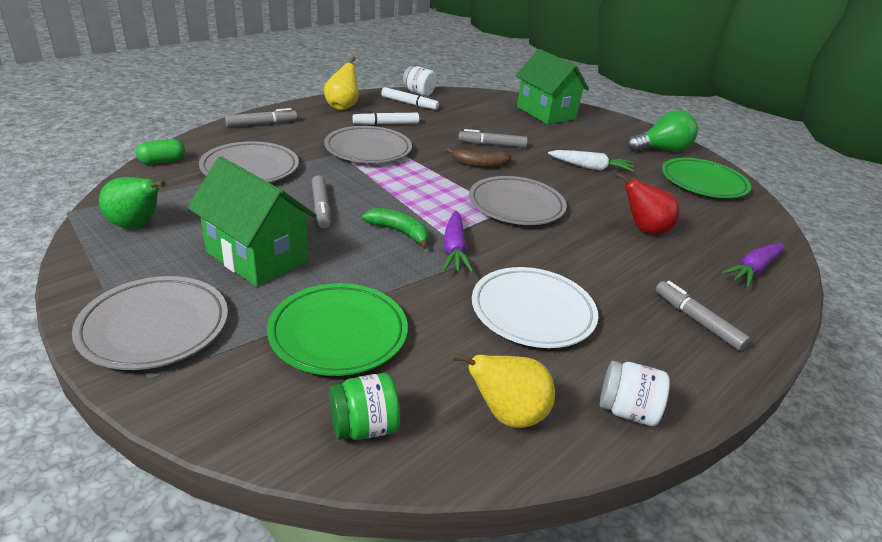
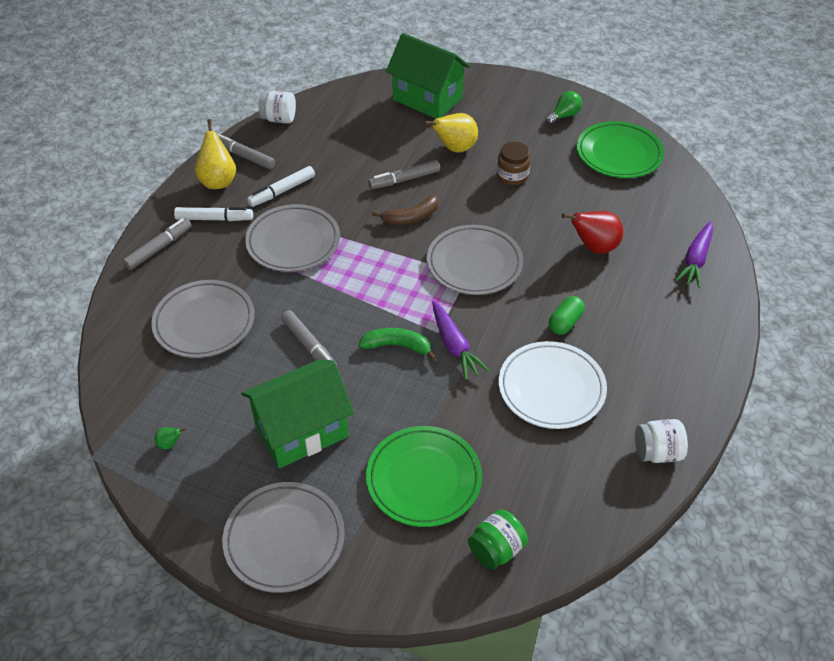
camera: 20 degrees left, 15 degrees up
(137, 225) = (170, 444): green pear -> green pear, size x0.44
(162, 162) = (113, 351): green capsule -> green capsule (565, 322)
(257, 257) = (302, 431): green house -> green house turned 45 degrees counterclockwise
(409, 103) = (282, 143): white marker -> white marker (214, 219)
(507, 415) = (582, 494): yellow pear -> yellow pear (455, 148)
(591, 167) = (512, 176): white carrot -> brown jar
(662, 150) = (564, 116): green light bulb -> green light bulb, size x0.57
(697, 321) = (673, 340): grey marker -> grey marker (244, 156)

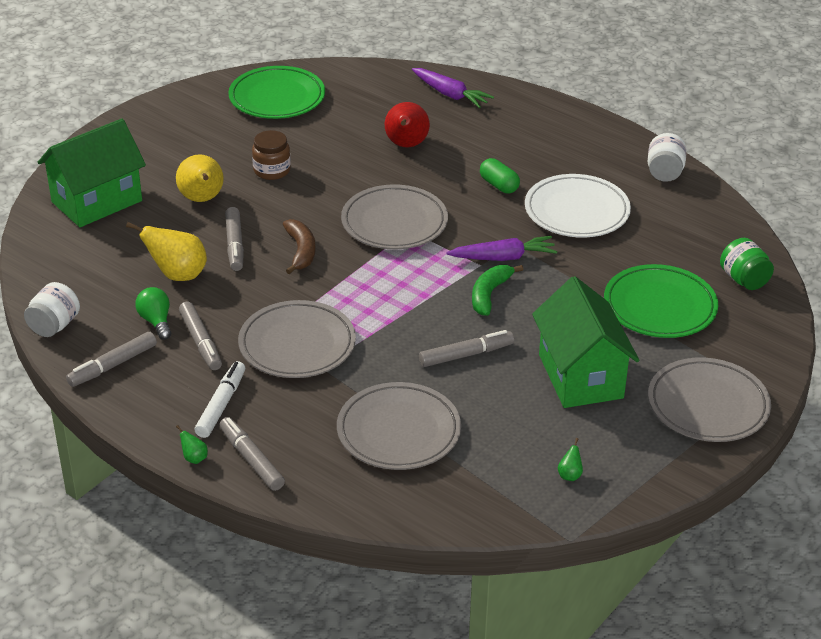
camera: 75 degrees left, 10 degrees down
(155, 219) = (194, 458): none -> green pear
(218, 181) = (149, 394): yellow pear -> yellow pear (178, 275)
(282, 191) = (200, 342): white marker -> grey marker
(564, 116) = (192, 116): green light bulb -> green light bulb (156, 321)

